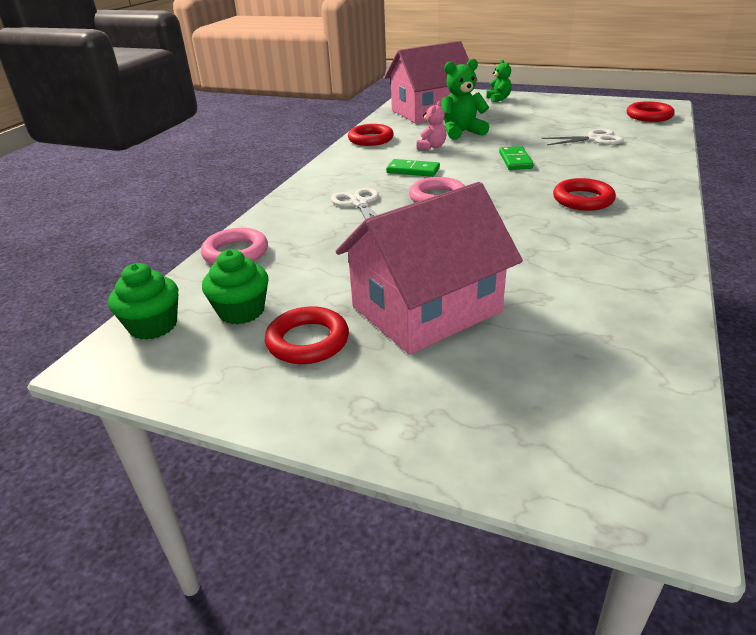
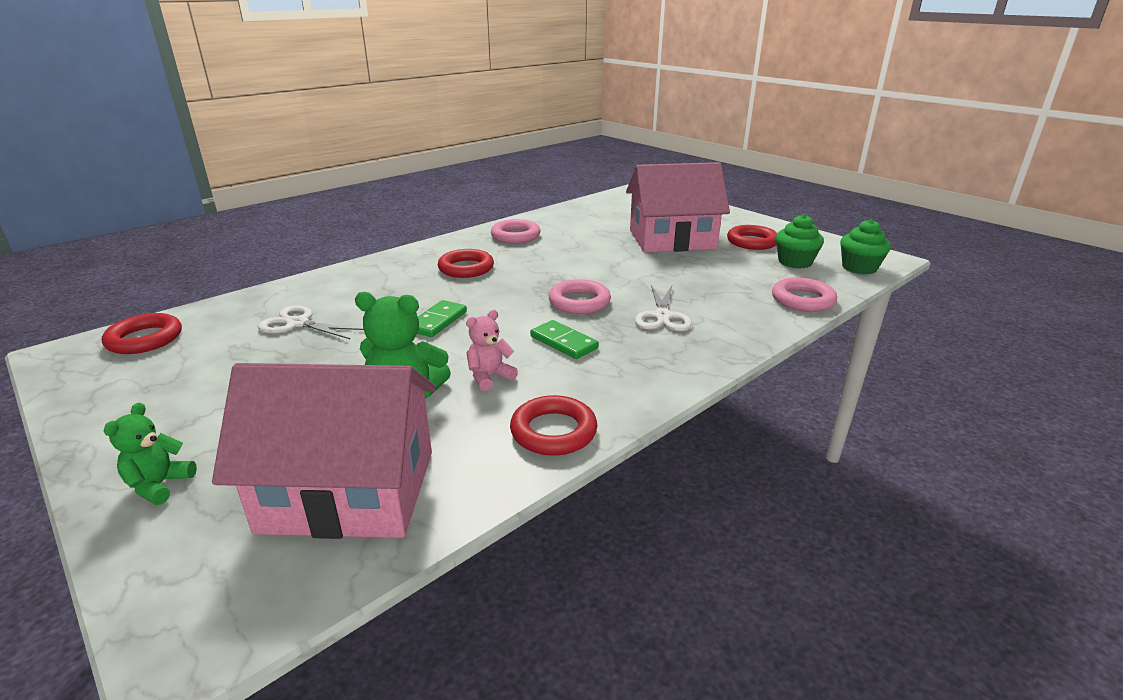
camera: 155 degrees left, 5 degrees down
(622, 253) = (515, 236): none -> pink ring

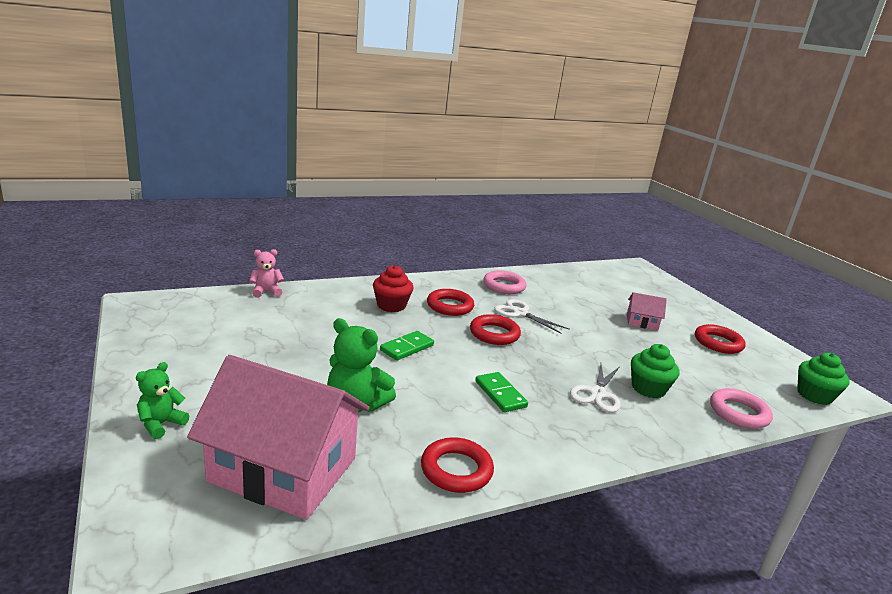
camera: 15 degrees right, 5 degrees down
(145, 339) = (193, 306): red ring -> red ring (494, 334)
(297, 324) = (302, 322): white scissors -> white scissors (520, 313)
(398, 282) = (391, 305): none -> red cupcake
(489, 377) = (426, 408): pink teddy bear -> pink teddy bear (266, 292)
(579, 302) = (530, 361): pink ring -> none
(672, 239) = (642, 322): pink house -> pink house, size x0.43
(795, 262) = (750, 373): green cupcake -> green cupcake (648, 388)

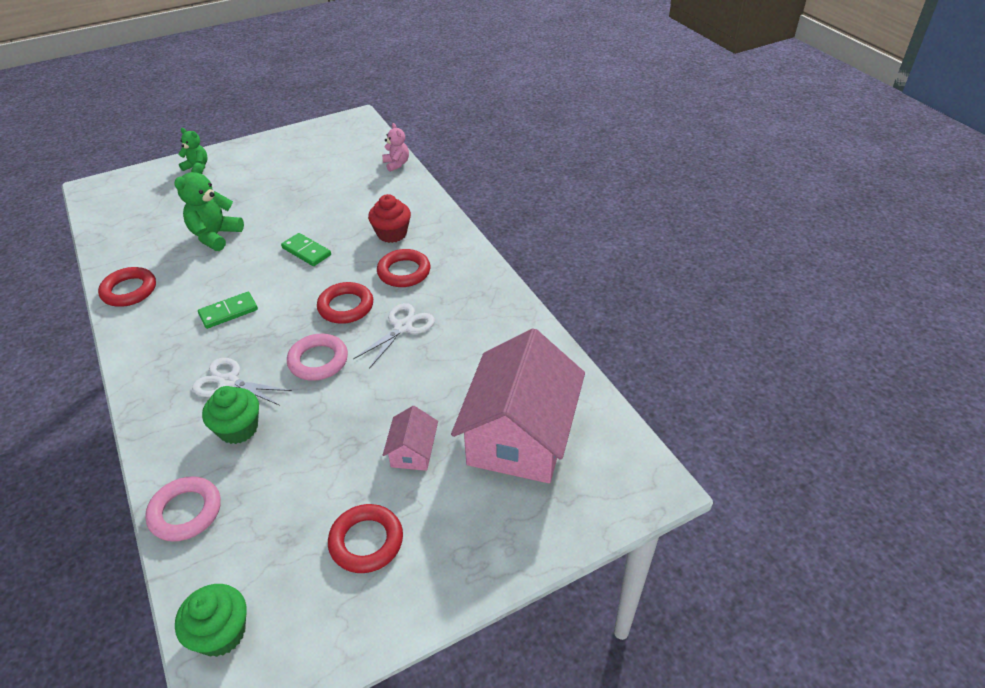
camera: 90 degrees right, 20 degrees up
(283, 469) = (145, 218): pink house -> pink house (520, 436)
(504, 286) = (479, 313): pink ring -> pink ring (318, 361)

